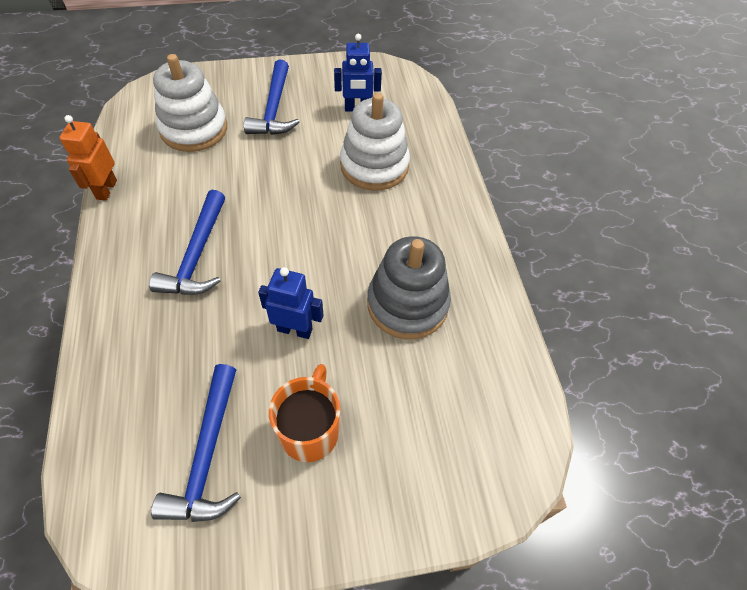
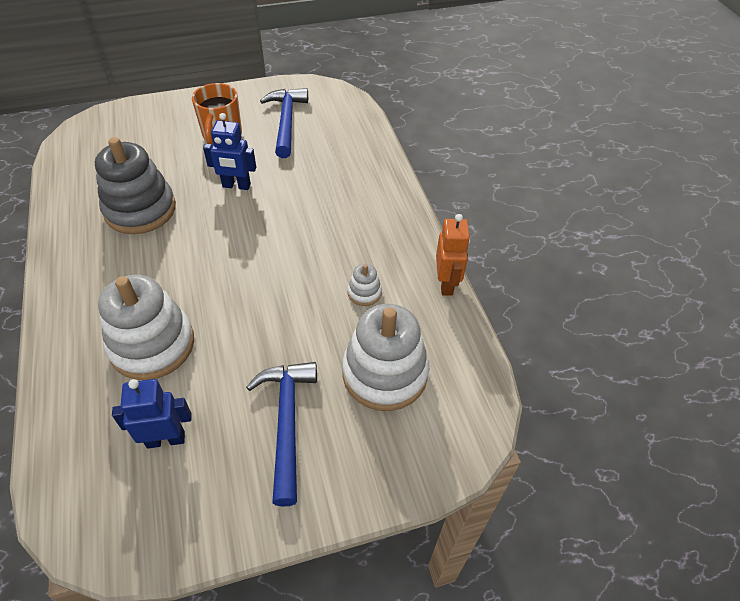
camera: 175 degrees right, 5 degrees down
(186, 189) = (364, 292): none -> white stacking toy
(197, 255) = (331, 231): blue hammer -> none

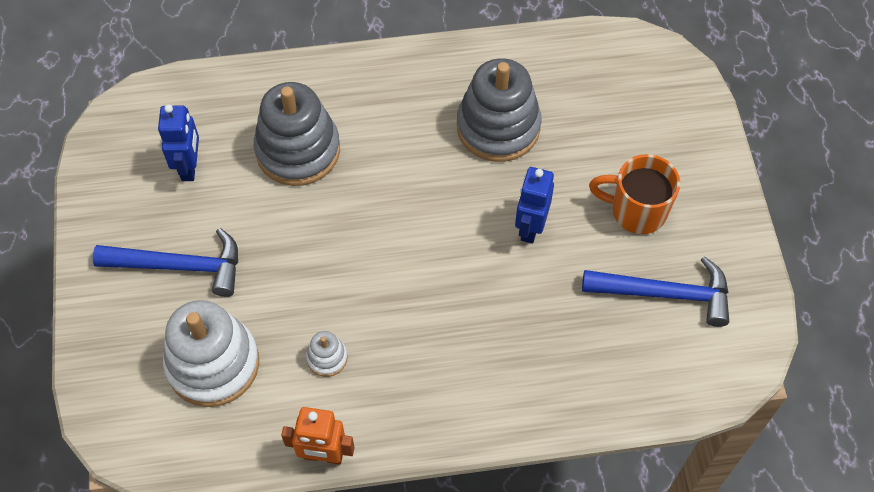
camera: 100 degrees right, 10 degrees up
(152, 345) = (298, 150): white stacking toy -> grey stacking toy

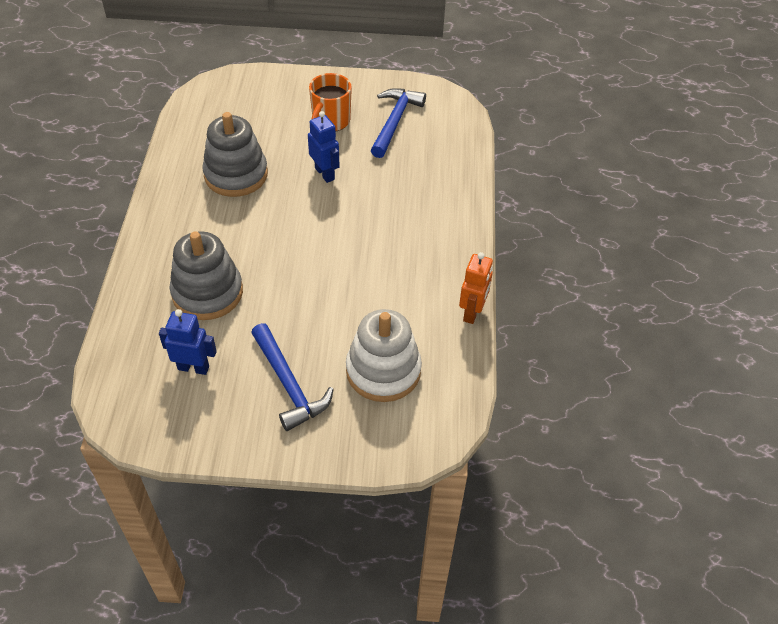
camera: 80 degrees left, 10 degrees down
(179, 266) = (288, 384): blue hammer -> blue hammer turned 135 degrees clockwise
(327, 358) = (396, 299): white stacking toy -> none
(530, 227) = (325, 173): blue robot -> blue robot turned 150 degrees counterclockwise

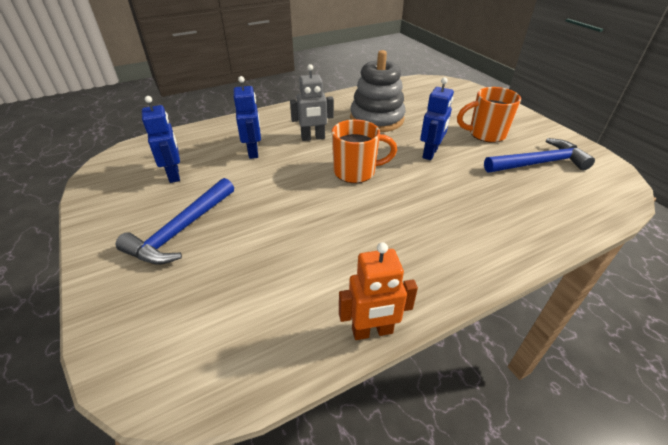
camera: 60 degrees right, 10 degrees down
(207, 292) = (253, 152): grey stacking toy -> blue robot
(225, 238) = (313, 138): none -> grey robot
(307, 235) = (356, 172): none -> orange mug
(383, 371) = (233, 288): white stacking toy -> none

